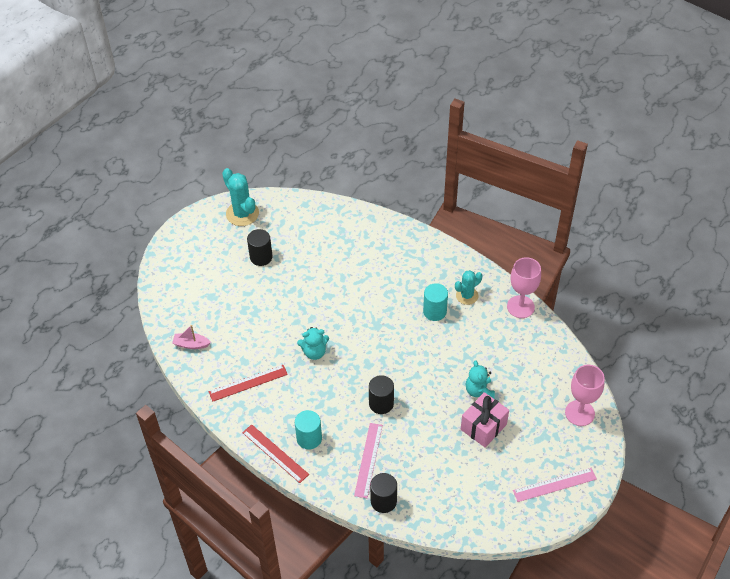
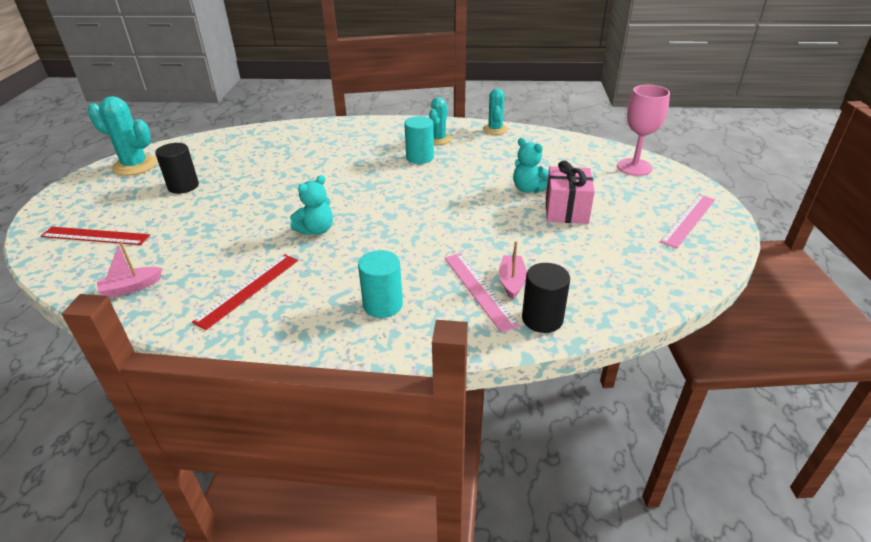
camera: 35 degrees left, 15 degrees down
(275, 453) = (349, 341): red ruler -> red ruler (95, 236)
(381, 403) = (439, 238): black cylinder -> none
(392, 465) = (512, 282): none -> pink boat
(520, 307) = (495, 129): pink goblet -> turquoise cactus

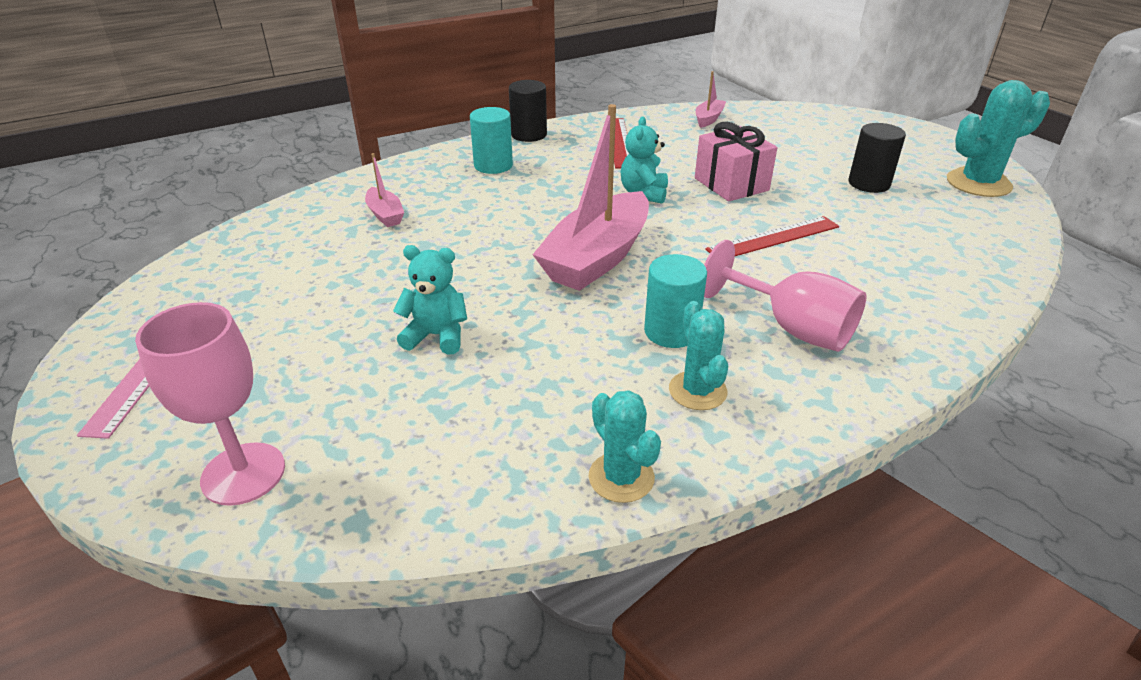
camera: 145 degrees right, 0 degrees up
(95, 236) = (822, 130): red ruler -> red ruler (773, 238)
(369, 144) = (791, 328): none -> pink goblet
(406, 199) = (597, 258): none -> pink boat
(479, 290) = (414, 199): pink ruler -> none
(542, 319) = (338, 197): black cylinder -> black cylinder (529, 135)
(566, 210) = (357, 318): pink gift -> pink gift (731, 184)

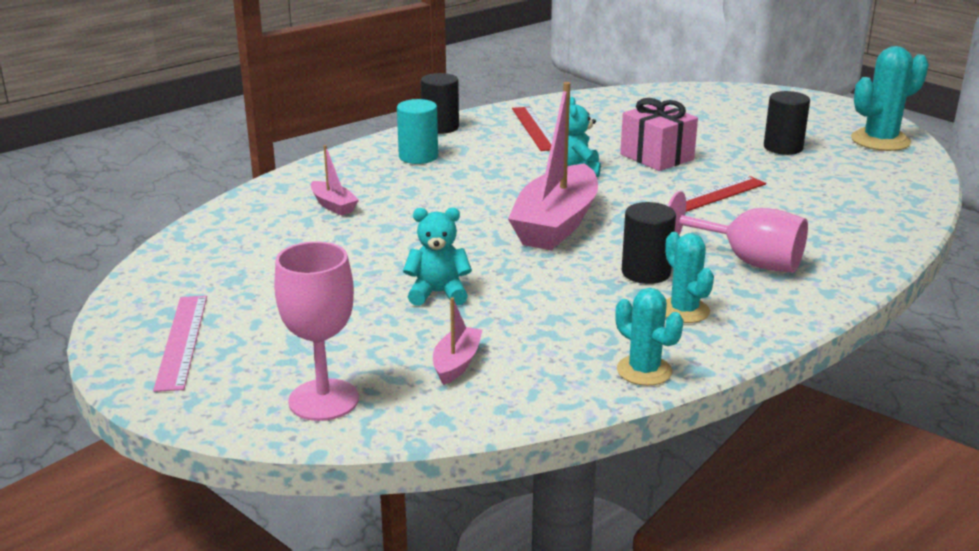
camera: 10 degrees left, 10 degrees down
(671, 332) = (646, 273): turquoise cylinder -> black cylinder
(708, 119) = (614, 102): pink boat -> pink boat (456, 363)

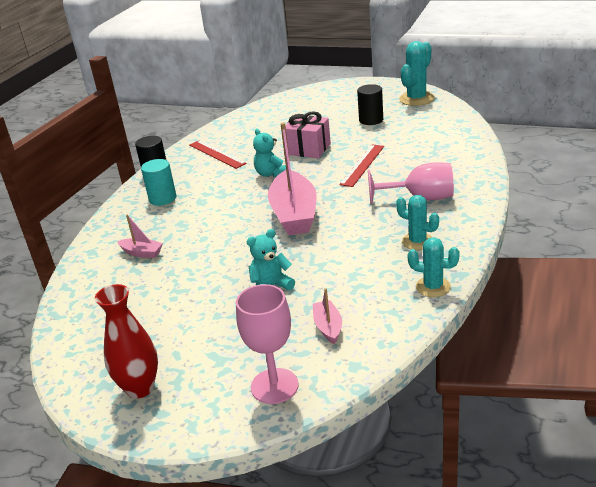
camera: 25 degrees left, 5 degrees up
(182, 341) = (140, 388): pink ruler -> red vase
(646, 273) = (375, 226): black cylinder -> none

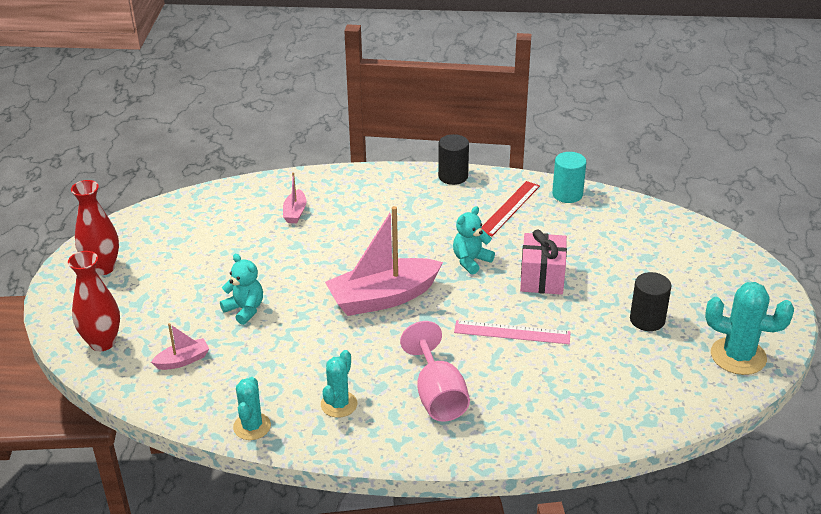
camera: 70 degrees right, 5 degrees up
(162, 199) = (399, 196): turquoise cylinder -> turquoise cylinder (567, 194)
(274, 386) = (102, 342): pink goblet -> red vase
(362, 165) = (512, 332): red ruler -> pink ruler

